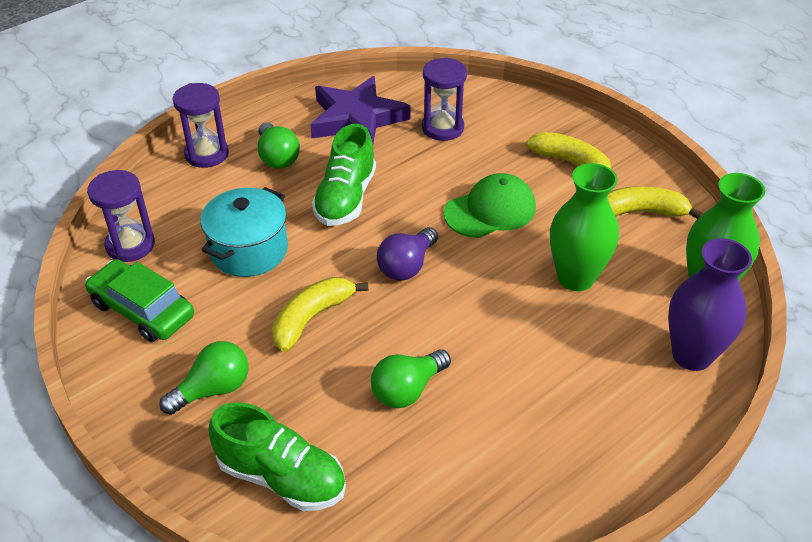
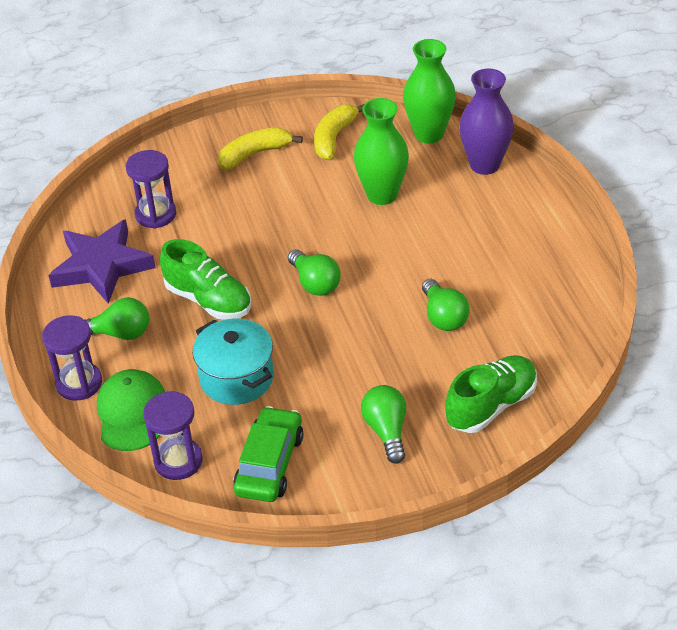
camera: 65 degrees left, 0 degrees up
(142, 310) = (270, 464): green car -> green car turned 135 degrees clockwise
(311, 318) = (341, 354): yellow banana -> none
(407, 266) = (315, 283): purple light bulb -> green light bulb
(490, 210) = (280, 217): green cap -> green cap (131, 412)

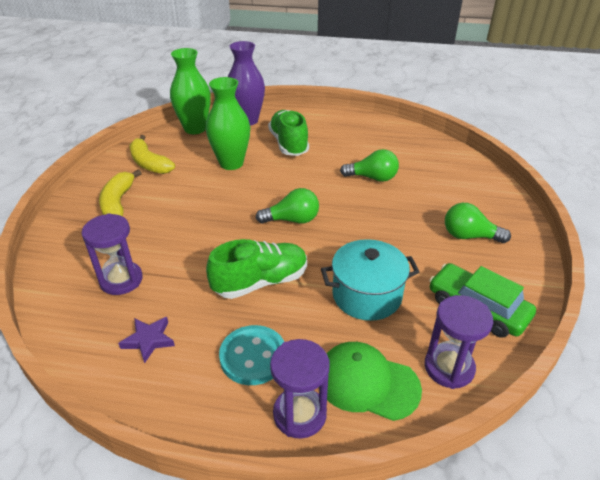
camera: 65 degrees left, 5 degrees down
(102, 266) = (148, 340): purple star -> purple star, size x0.47
(120, 333) = (253, 356): green light bulb -> turquoise button
(491, 406) = (467, 186): green shoe -> green shoe (289, 144)

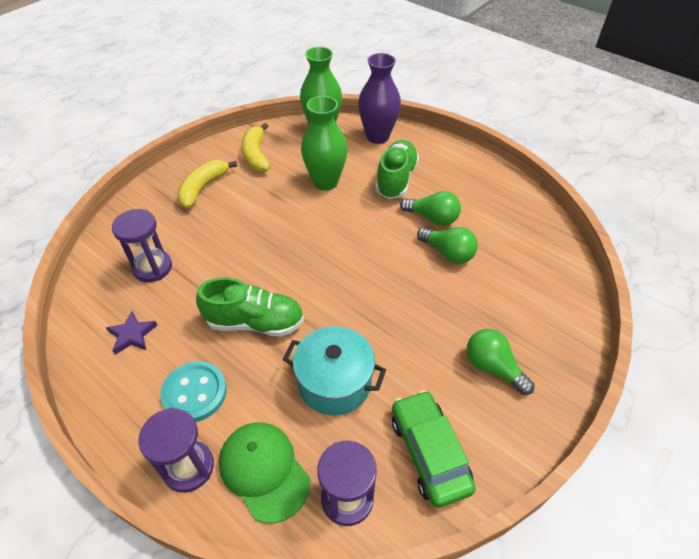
camera: 30 degrees right, 10 degrees up
(292, 220) = (332, 269): green light bulb -> green light bulb (432, 218)

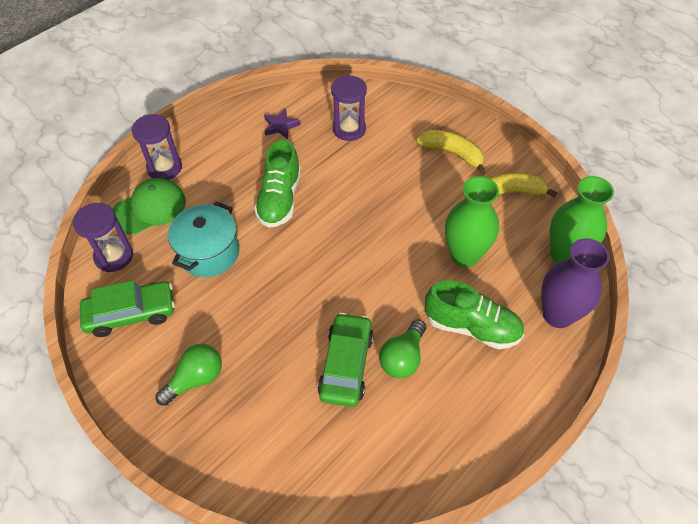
camera: 95 degrees right, 5 degrees up
(194, 392) = (221, 166): turquoise button -> none
(448, 253) = (346, 365): green light bulb -> green car

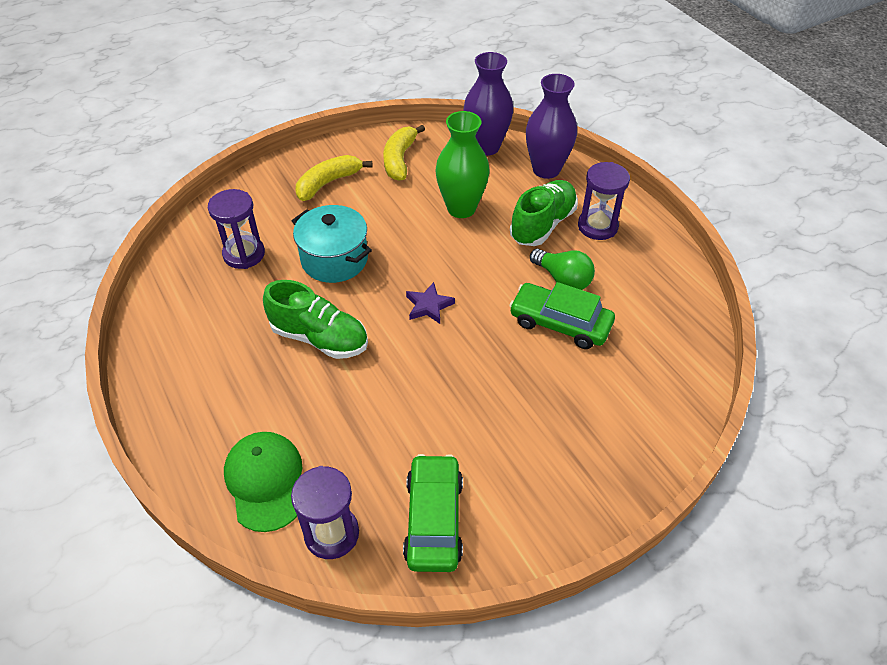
camera: 75 degrees left, 5 degrees down
(164, 168) = (199, 455): purple hourglass -> purple hourglass (597, 226)
(195, 379) = (545, 458): green light bulb -> none
(209, 253) = (371, 422): turquoise pot -> turquoise pot (334, 259)
(281, 126) = (198, 316): purple star -> purple star (429, 306)
(564, 255) = (486, 147): green vase -> purple vase

